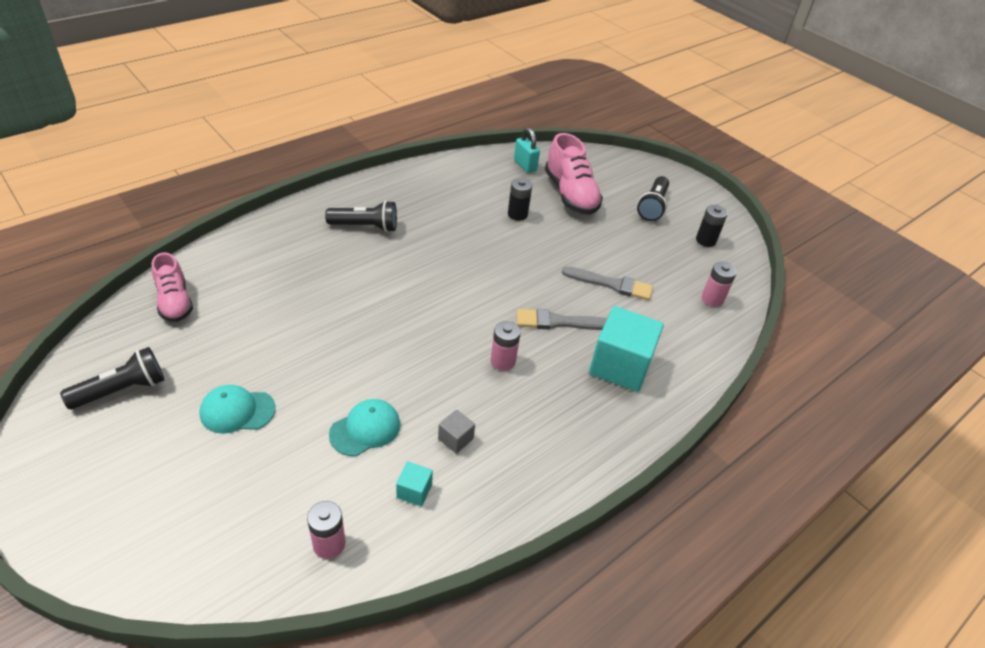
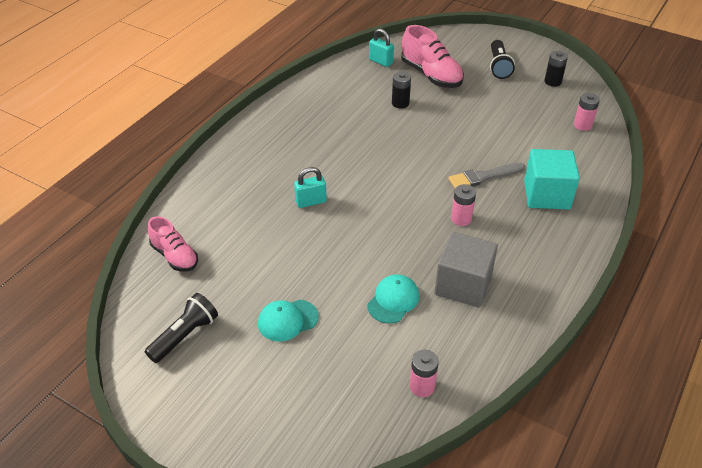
camera: 15 degrees left, 0 degrees up
(352, 289) = (311, 202): none -> turquoise padlock
(365, 226) = (286, 149): black flashlight -> none
(414, 491) = (457, 330): turquoise cube -> none
(455, 439) = (463, 285): grey cube -> grey cube, size x2.25
(611, 284) = (504, 136): grey brush -> none

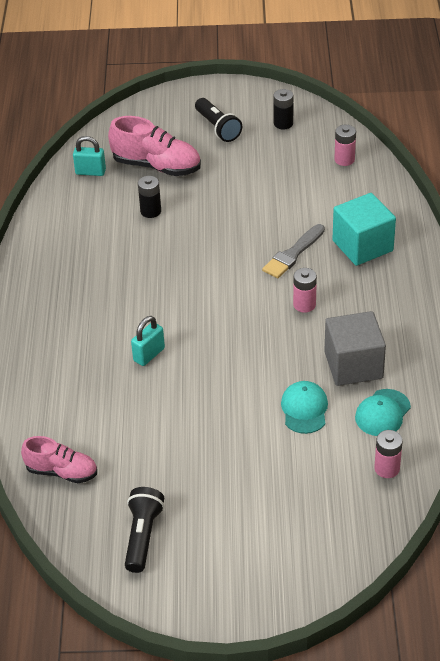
camera: 30 degrees left, 0 degrees up
(287, 320) = (225, 474): turquoise cap -> turquoise cap (382, 413)

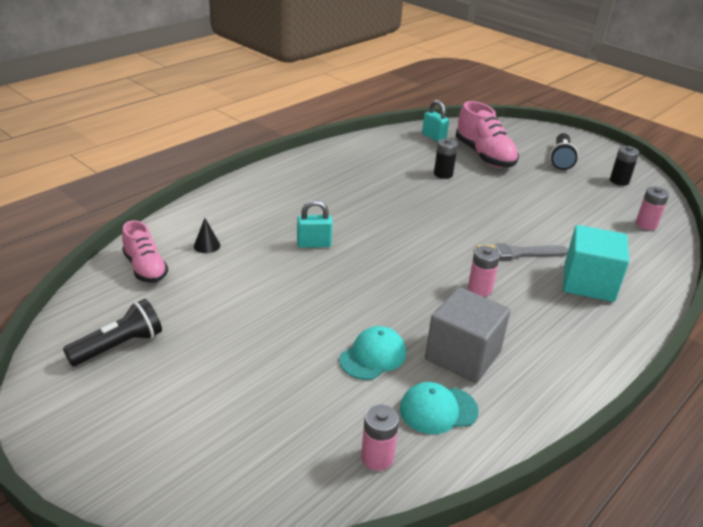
camera: 40 degrees right, 10 degrees down
(75, 418) = (207, 245): none -> black cone

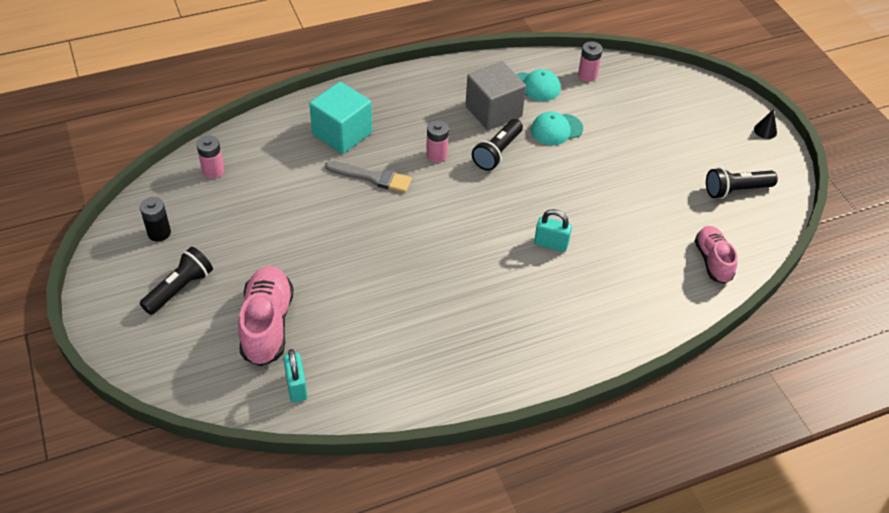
camera: 155 degrees left, 15 degrees up
(207, 245) = (653, 272): black cone -> black cone (765, 130)
(421, 309) = (497, 152): none -> black flashlight
(443, 174) = (348, 306): black battery -> none

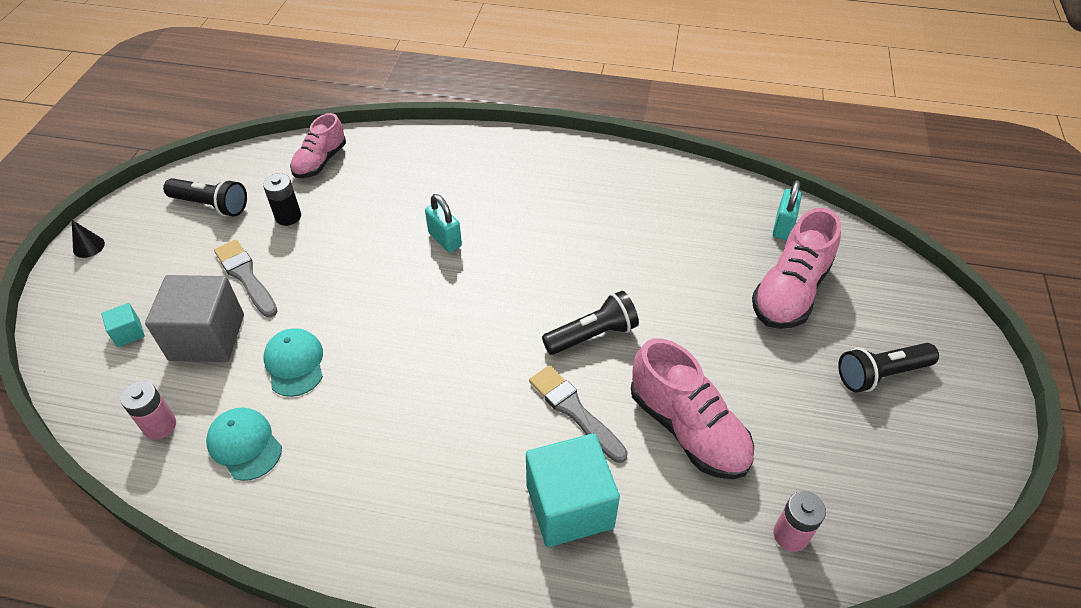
camera: 145 degrees left, 0 degrees up
(159, 233) = (894, 465): black battery -> black battery (288, 217)
(297, 197) = (687, 429): none -> pink shoe
(436, 155) = (470, 402): pink battery -> none
(493, 111) = (339, 432): grey cube -> grey cube (207, 337)
(497, 152) = (395, 368): black flashlight -> black flashlight (592, 335)
(556, 129) = (295, 363): turquoise cap -> turquoise cap turned 120 degrees counterclockwise
(647, 159) = (246, 276): none -> grey brush
(667, 102) = (128, 333): none -> turquoise cube

